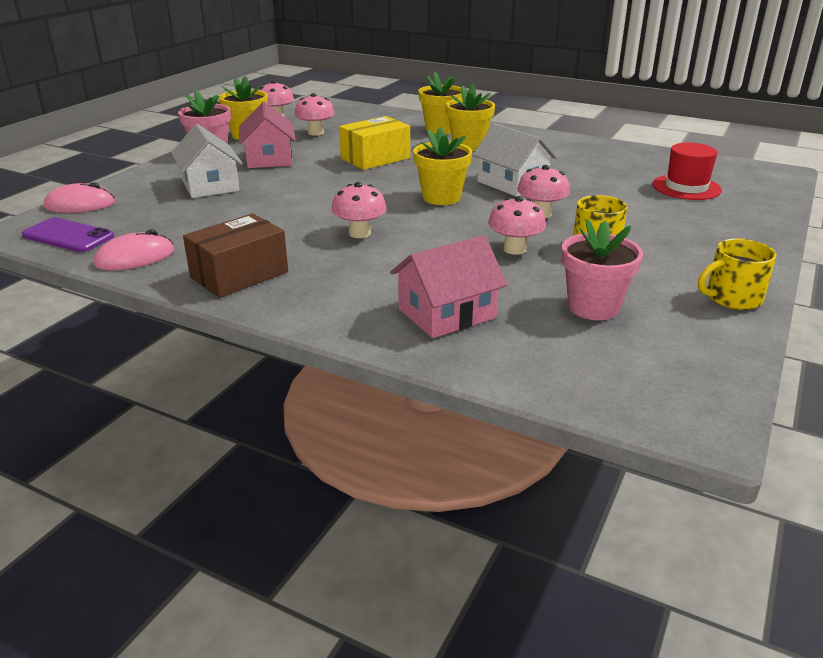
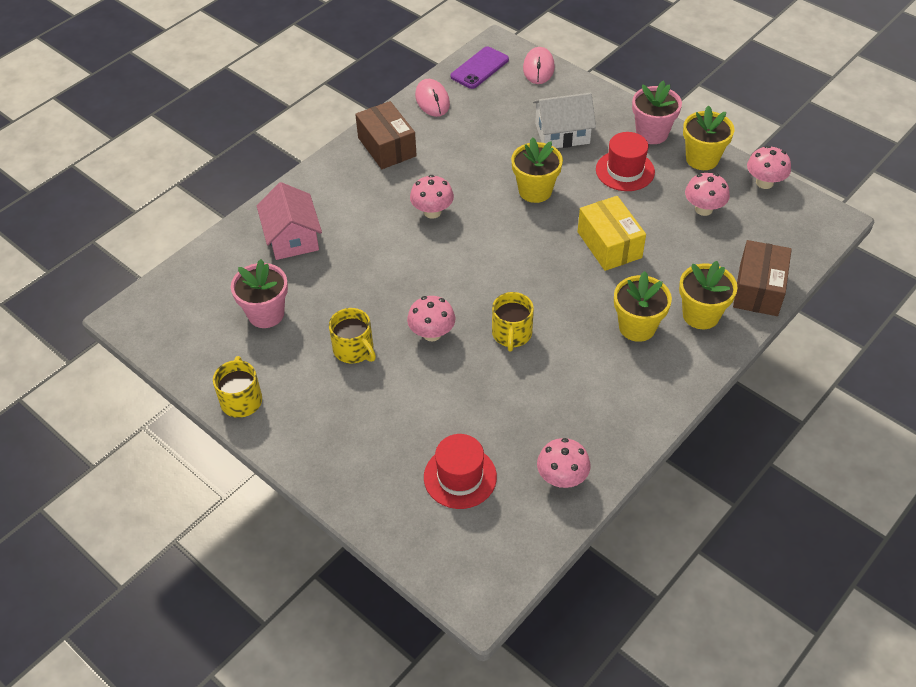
camera: 105 degrees right, 20 degrees up
(269, 158) = (625, 171): pink house -> red hat
(402, 117) = (758, 289): none -> brown box
(441, 197) = (491, 274): yellow flower pot -> yellow flower pot (535, 191)
(512, 183) = (511, 334): white house -> yellow mug
(514, 249) = (370, 296): pink mushroom -> pink mushroom (562, 478)

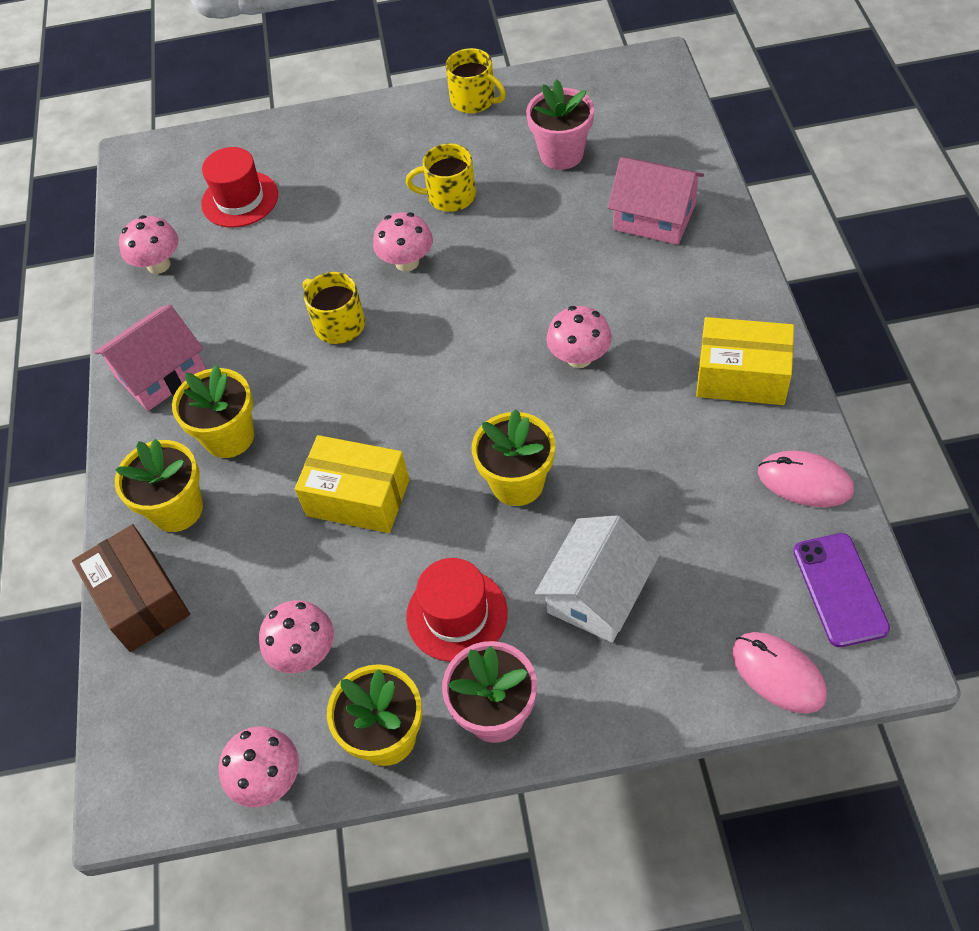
camera: 135 degrees right, 5 degrees up
(387, 147) = (741, 376): brown box -> yellow box
(636, 398) = (160, 373): none -> pink house

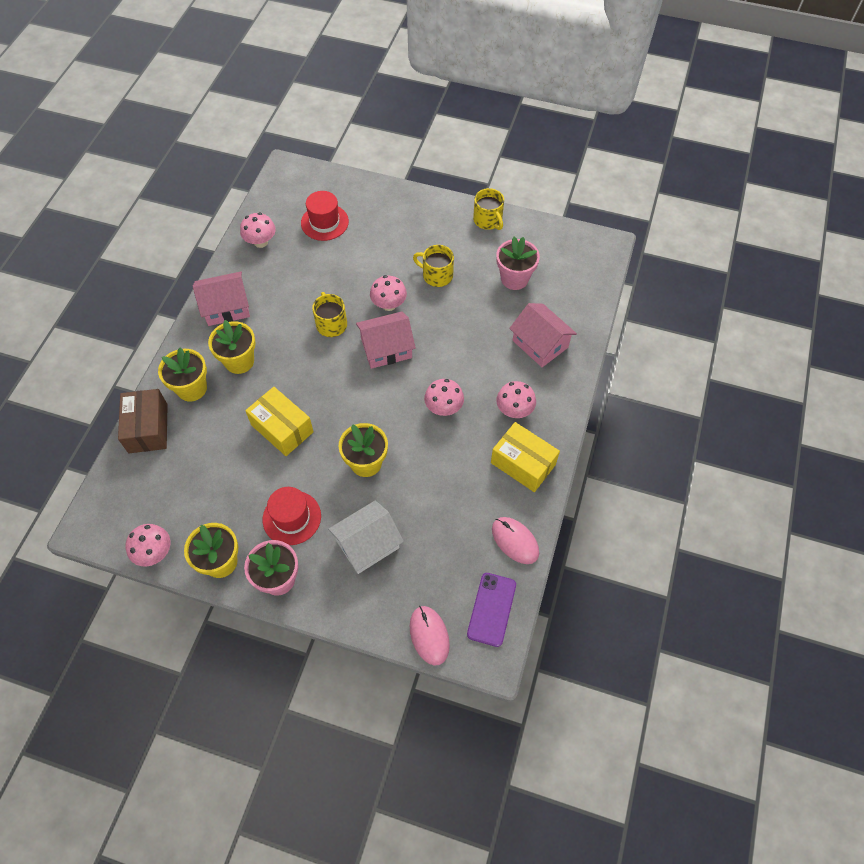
camera: 20 degrees right, 5 degrees up
(304, 652) = (208, 497): pink mushroom -> pink mushroom (514, 410)
(442, 319) = (386, 348): none -> pink house

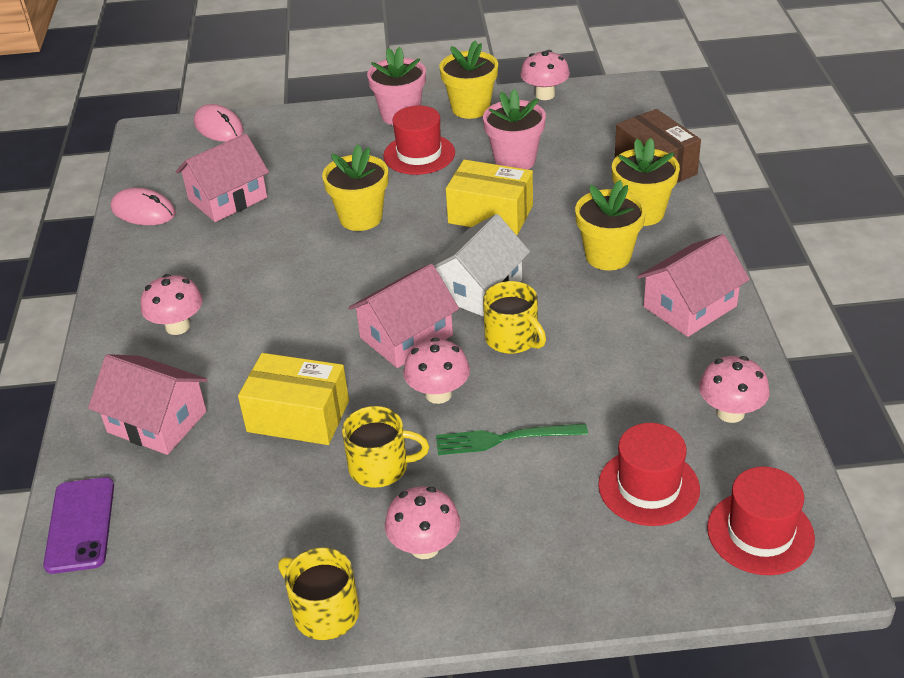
camera: 160 degrees right, 20 degrees down
(296, 188) = (760, 533): none -> red hat
(367, 544) = (318, 161): white house -> white house (479, 289)
(371, 268) = (505, 438): none -> green fork
(443, 408) = (283, 298): pink mushroom -> pink mushroom (424, 546)
(449, 528) = (227, 198): none -> pink house
(491, 609) = (157, 159): purple phone -> purple phone (80, 525)
(514, 279) = (231, 511): pink flower pot -> pink flower pot (515, 160)
(523, 464) = (150, 277): yellow box -> yellow box (298, 416)

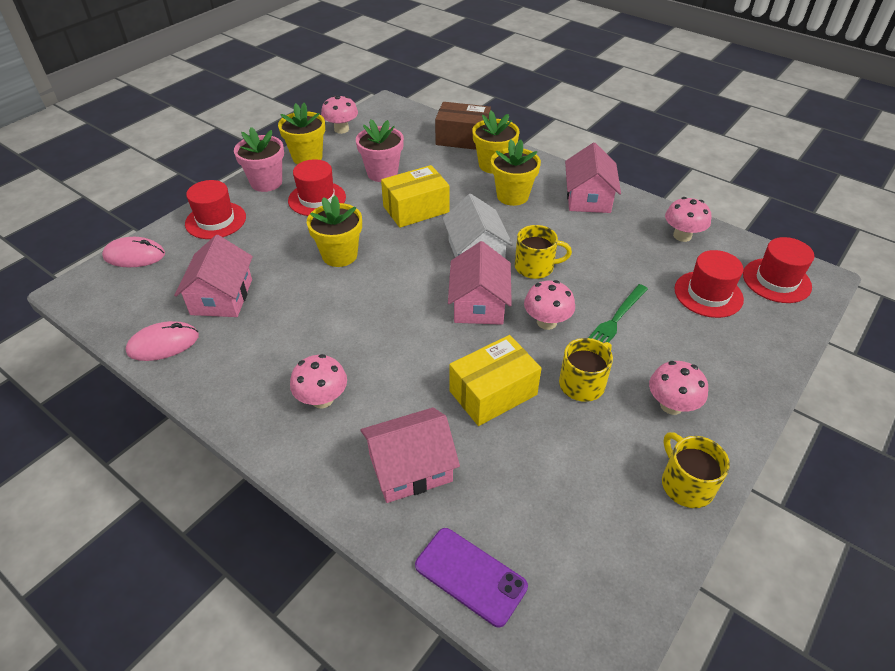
camera: 50 degrees left, 5 degrees up
(313, 129) = (215, 220): none -> red hat
(325, 612) = (686, 484): yellow mug -> yellow mug turned 75 degrees clockwise

